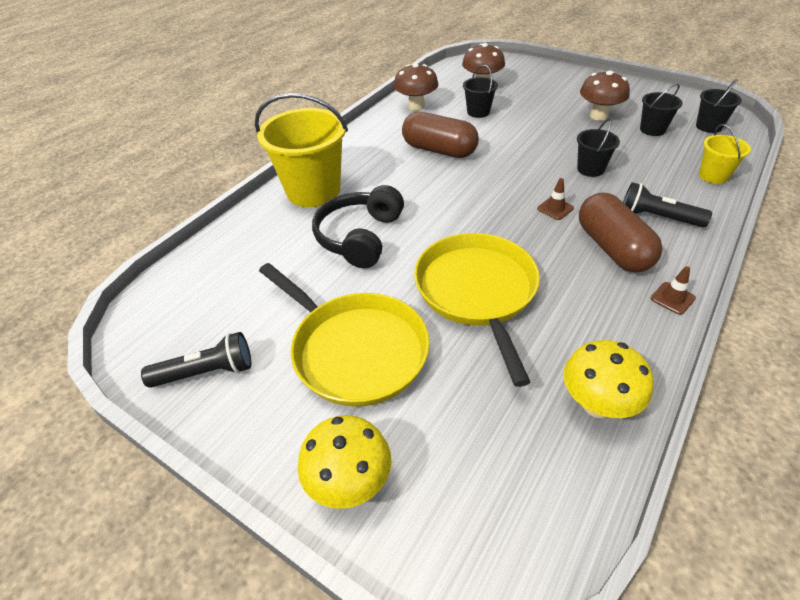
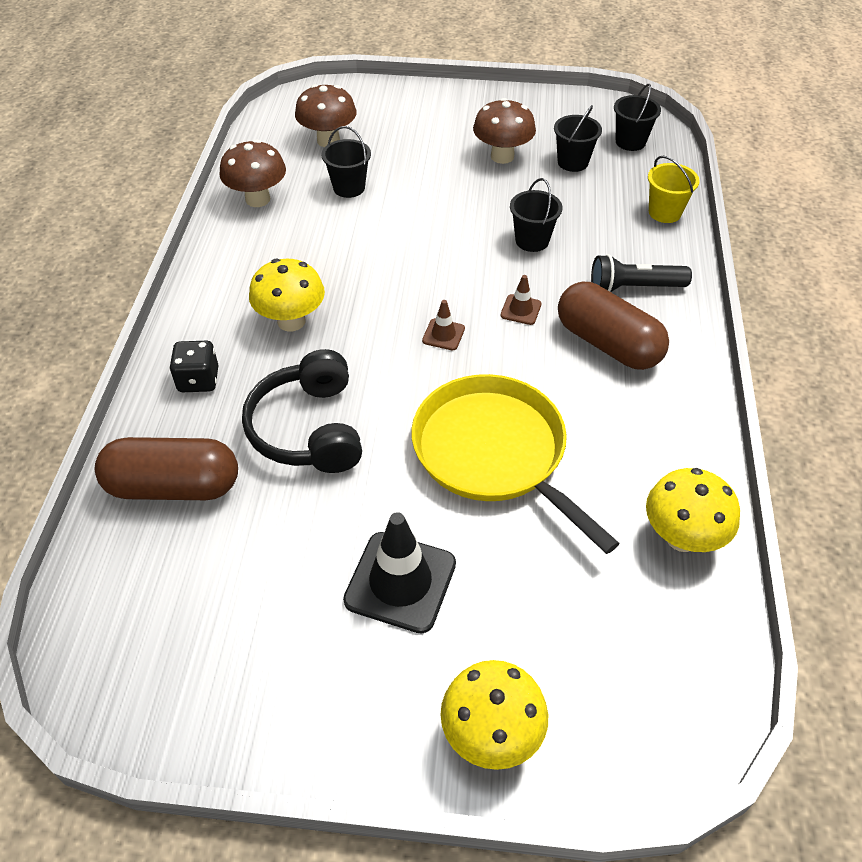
camera: 30 degrees left, 5 degrees up
(206, 372) = (235, 688): black flashlight -> none
(313, 191) = (198, 380): yellow bucket -> black dice
(355, 350) = (400, 582): yellow pan -> black traffic cone
(391, 174) = (291, 321): none -> yellow mushroom
(439, 150) = (332, 264): brown capsule -> brown capsule (173, 486)
(672, 298) = (694, 386): brown traffic cone -> brown traffic cone (443, 334)

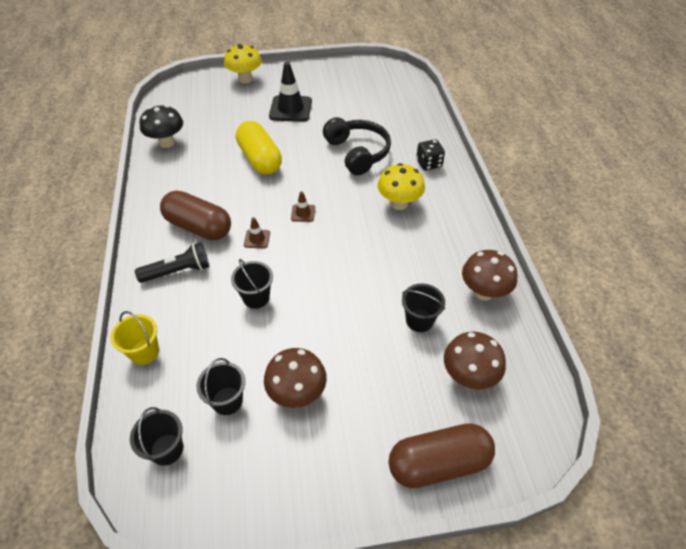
camera: 165 degrees right, 0 degrees up
(173, 486) = (406, 121): brown capsule -> brown capsule (438, 463)
(494, 452) = (260, 159): yellow pan -> yellow capsule
(682, 537) = (167, 142): yellow mushroom -> black mushroom

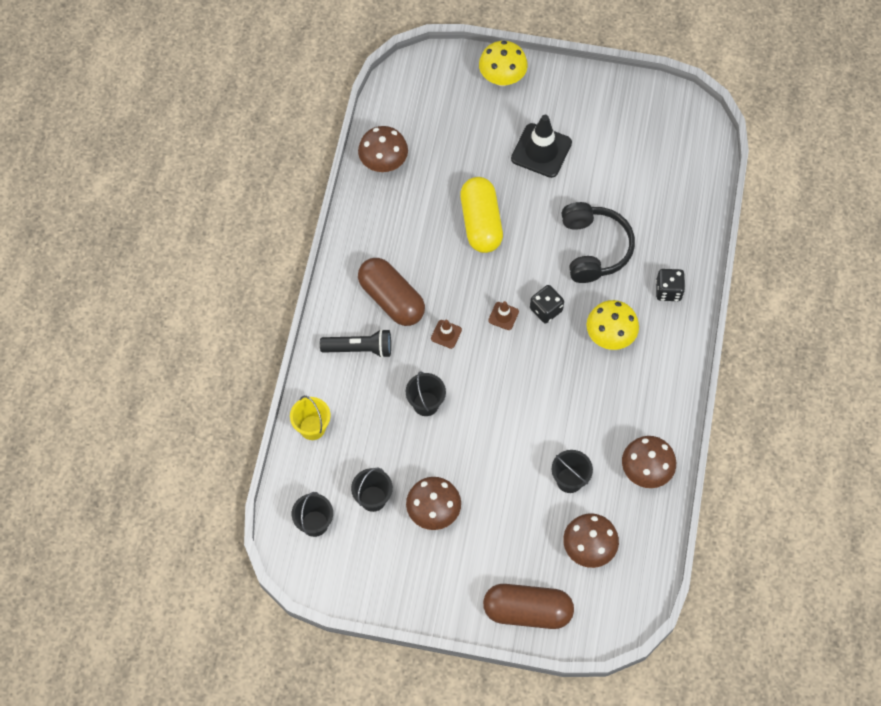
camera: 20 degrees right, 15 degrees up
(167, 142) = (383, 163): black mushroom -> brown mushroom
(337, 200) = (546, 310): none -> black dice

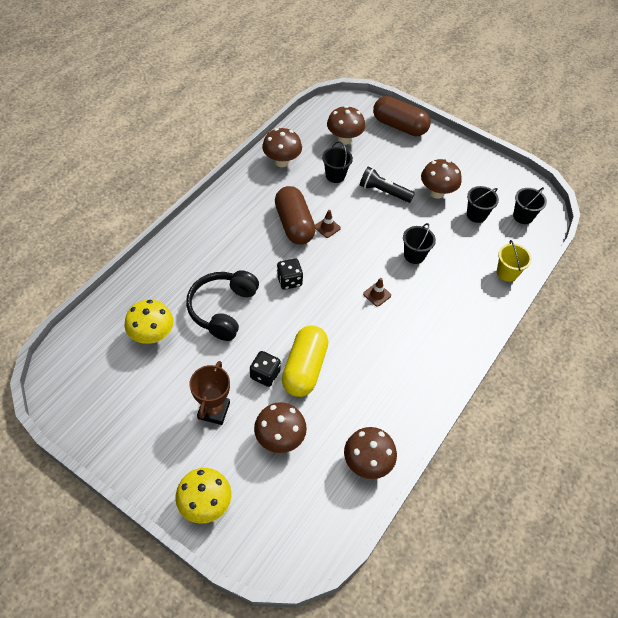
camera: 160 degrees left, 10 degrees down
(359, 348) = (451, 311): black flashlight -> black flashlight (384, 192)
(391, 299) = (410, 338): brown capsule -> brown capsule (294, 224)
(470, 152) = (280, 438): none -> brown mushroom
(503, 316) = (325, 289): brown traffic cone -> brown traffic cone (327, 227)
(541, 151) = (214, 410): black traffic cone -> brown trophy
(610, 336) = (252, 244): yellow mushroom -> yellow mushroom (152, 335)
(668, 291) = (187, 256): black dice -> black dice (265, 374)

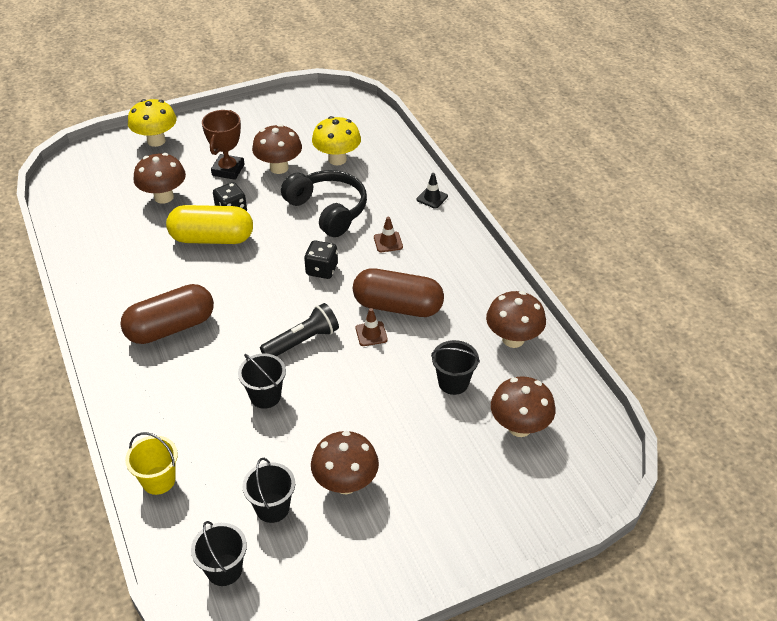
camera: 125 degrees right, 10 degrees down
(168, 251) = (432, 198): none -> black traffic cone
(214, 410) = (228, 170): brown trophy -> brown trophy turned 60 degrees clockwise
(304, 368) = (212, 238): yellow capsule -> yellow capsule turned 45 degrees counterclockwise
(367, 463) = (86, 238): brown mushroom -> brown mushroom (279, 168)
(377, 295) = (242, 332): brown traffic cone -> brown traffic cone (388, 242)
(384, 192) = (389, 421): black flashlight -> black flashlight (302, 341)
(399, 126) = (511, 515): brown capsule -> brown capsule (171, 327)

